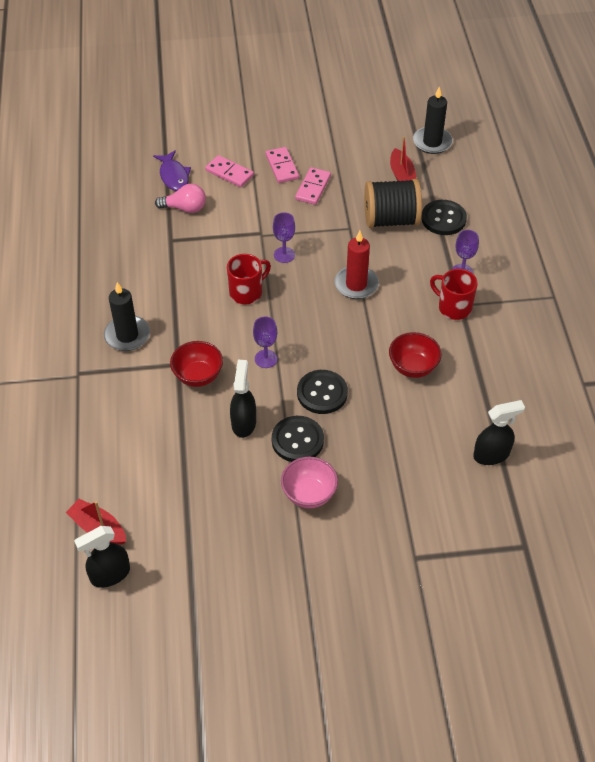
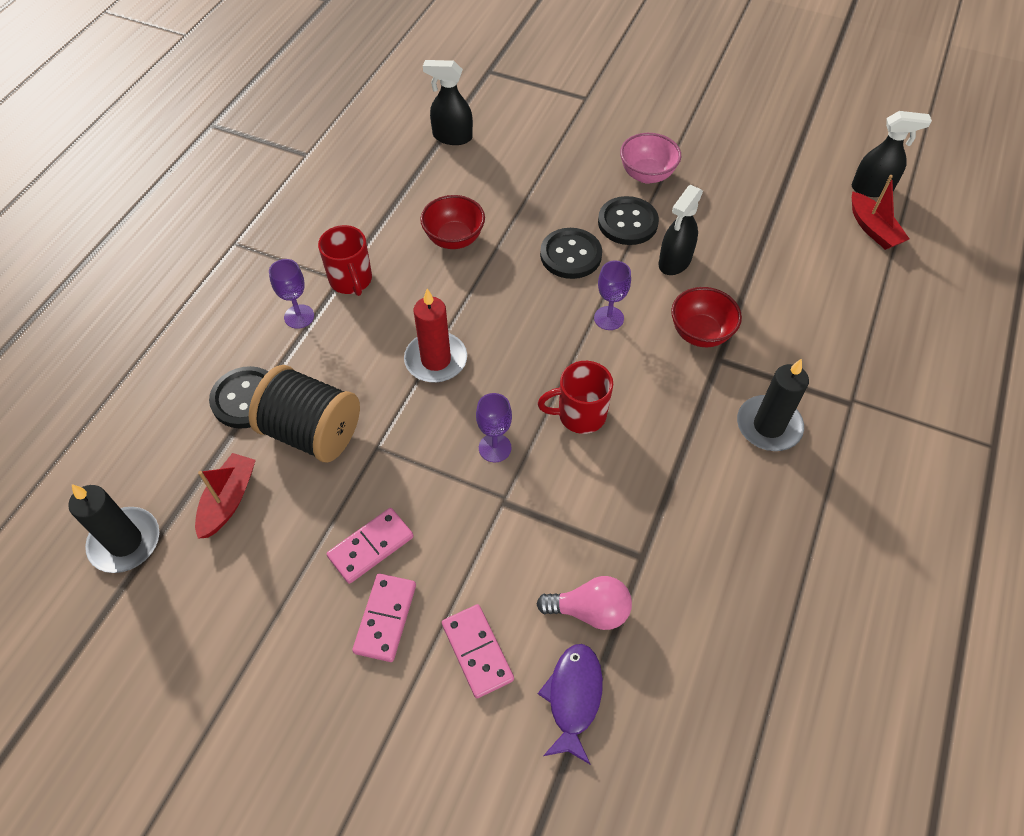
camera: 150 degrees left, 5 degrees up
(185, 208) = (590, 610): pink light bulb -> pink light bulb turned 150 degrees clockwise

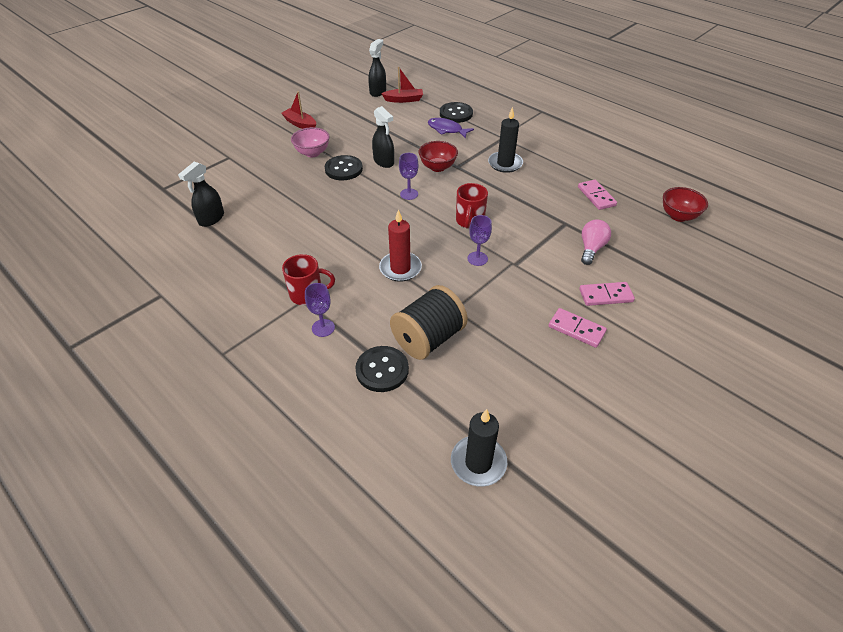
camera: 70 degrees left, 10 degrees down
(228, 500) = (465, 393): red boat -> red boat (300, 124)
(371, 547) = (526, 326): pink domino -> pink domino (596, 196)
(454, 239) = (305, 238): red bowl -> red bowl (678, 216)
(570, 255) = (353, 195): black button -> black button (456, 114)
(573, 698) = (638, 266): purple fish -> purple fish (447, 130)

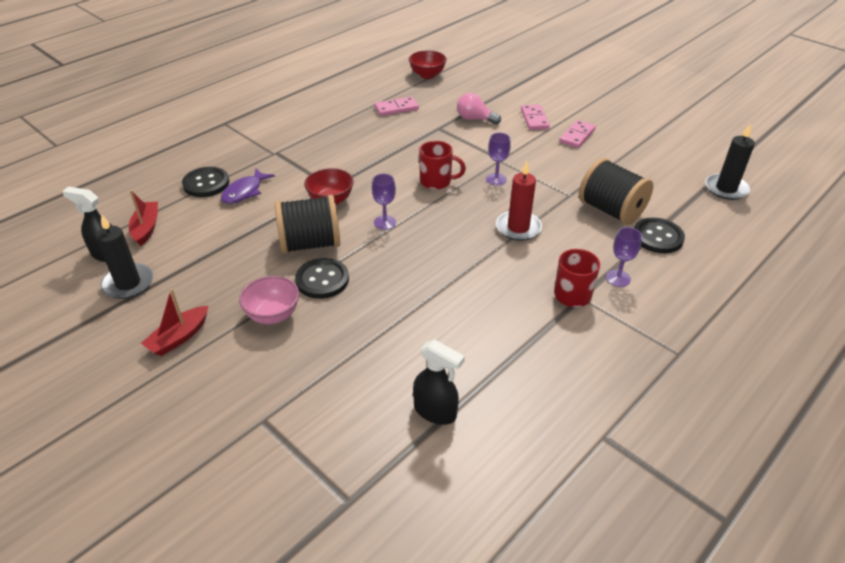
camera: 90 degrees left, 5 degrees down
(384, 162) = (310, 244): black spray bottle -> black spool
(505, 164) = (331, 154): black candle -> black candle (128, 283)

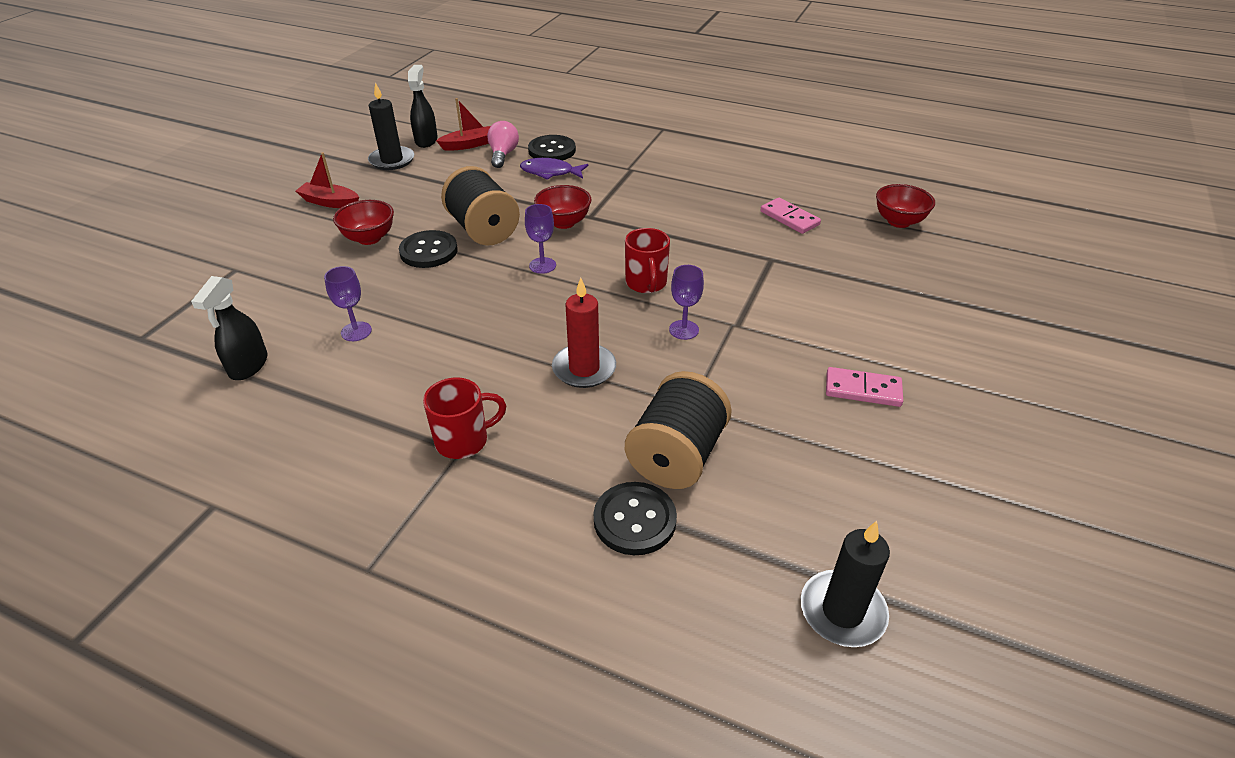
camera: 70 degrees right, 0 degrees up
(273, 315) = (369, 238): pink bowl -> red bowl
(475, 119) = (821, 283): pink light bulb -> pink light bulb (503, 155)
(534, 119) = (872, 337): pink domino -> none
(618, 278) = (513, 483): purple goblet -> purple goblet (356, 331)

